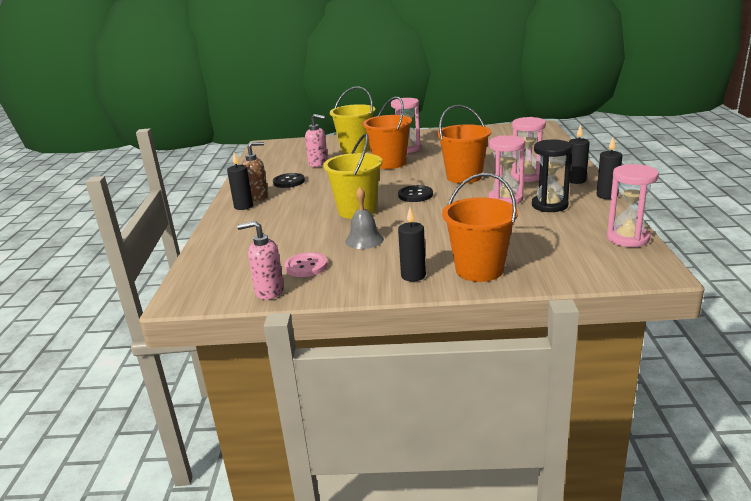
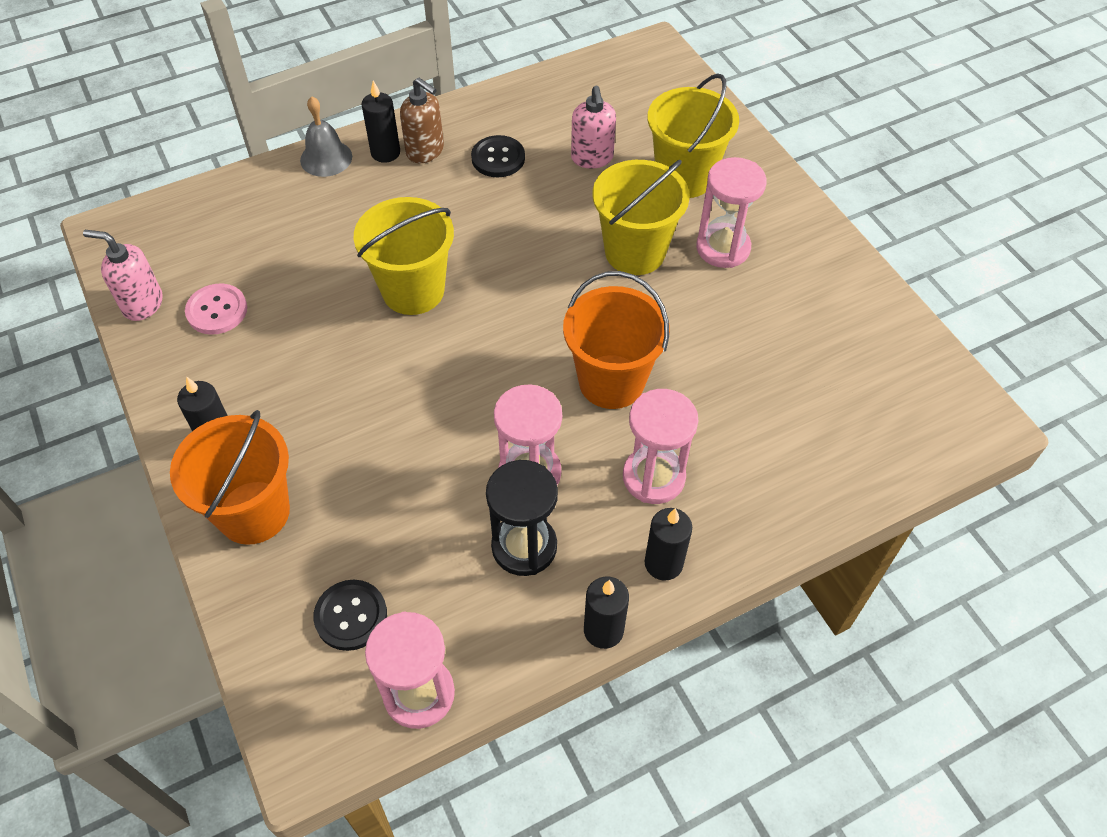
camera: 60 degrees right, 30 degrees up
(269, 291) = (142, 304): pink soap dispenser -> pink soap dispenser turned 45 degrees counterclockwise
(364, 240) = (313, 341): grey bell -> grey bell (326, 158)
(390, 163) = (635, 252): orange bucket -> yellow bucket
(415, 195) = (502, 341): black button -> black button (351, 616)

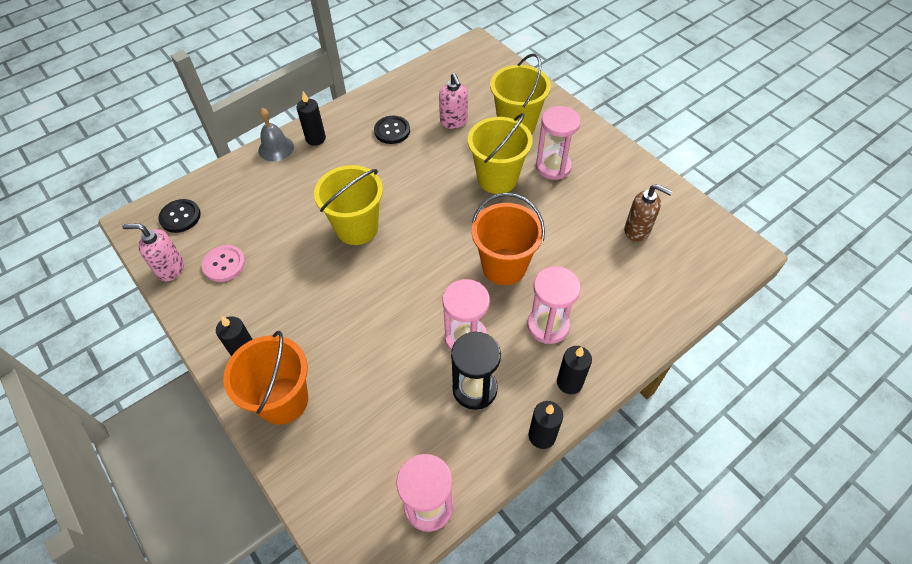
camera: 10 degrees left, 0 degrees up
(351, 616) = (368, 460): black button -> black button (180, 217)
(425, 151) = (342, 134): brown soap dispenser -> brown soap dispenser (637, 230)

